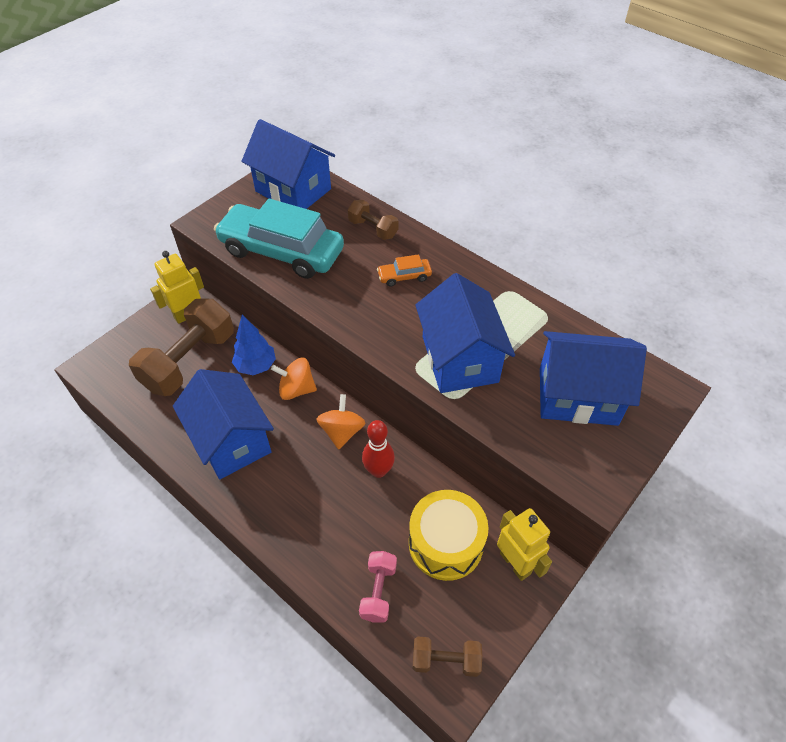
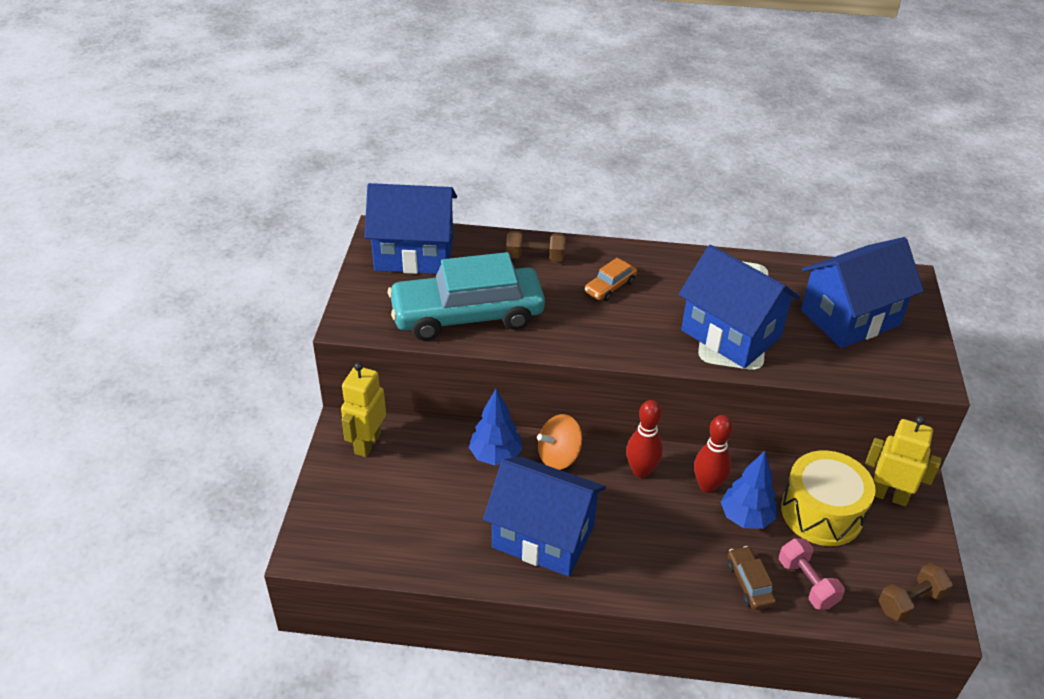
camera: 35 degrees left, 10 degrees down
(189, 361) = (418, 487): brown dumbbell -> none
(335, 563) = (749, 583): none -> brown car
(342, 431) = (641, 471): orange spinning top -> red bowling pin
(382, 512) = (746, 518): none -> blue tree

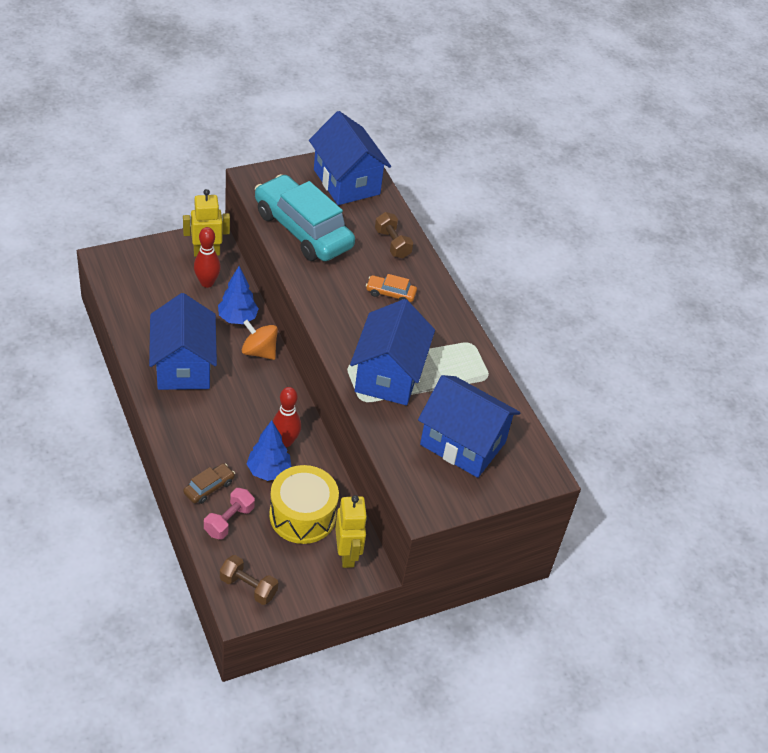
camera: 55 degrees right, 5 degrees up
(641, 471) = (275, 400): red bowling pin -> red bowling pin (207, 283)

